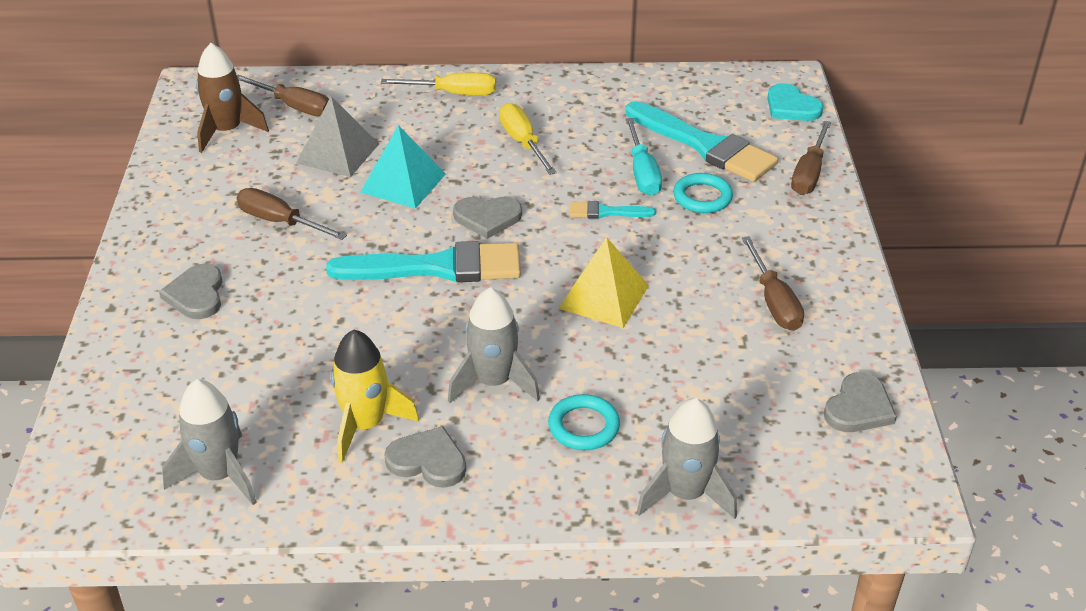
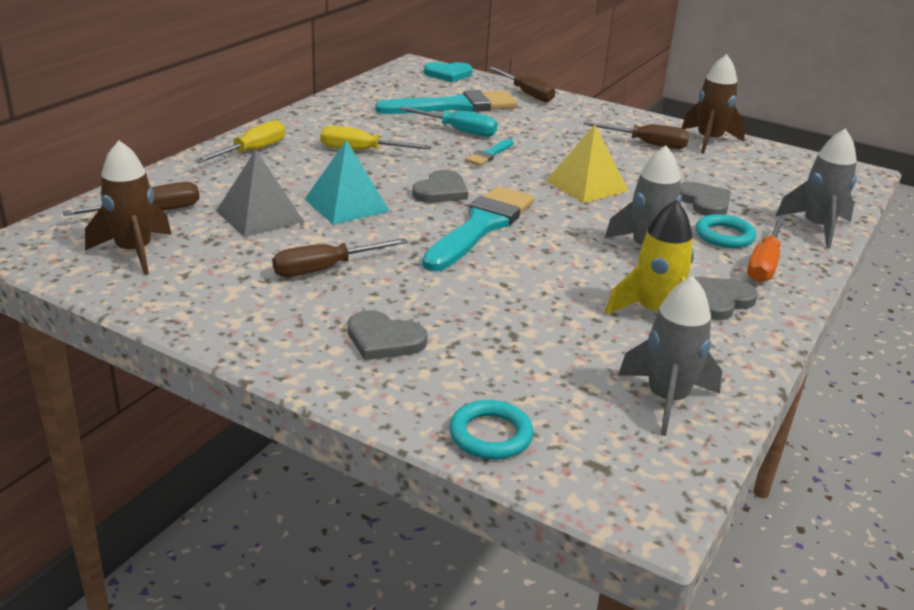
camera: 60 degrees left, 10 degrees down
(542, 473) = (764, 265): none -> orange screwdriver
(702, 197) = (512, 125): turquoise ring -> turquoise ring (490, 435)
(849, 344) = (709, 141): none -> brown rocket
(858, 407) = (770, 158): grey heart -> grey heart (704, 202)

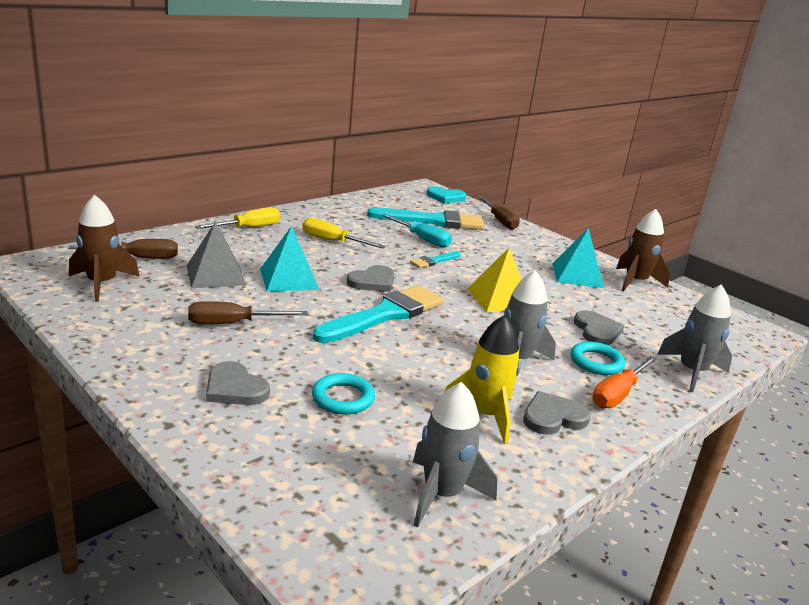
camera: 15 degrees right, 5 degrees down
(490, 435) = (260, 488): turquoise ring -> turquoise ring (343, 398)
(647, 144) = (577, 275): brown screwdriver -> turquoise pyramid

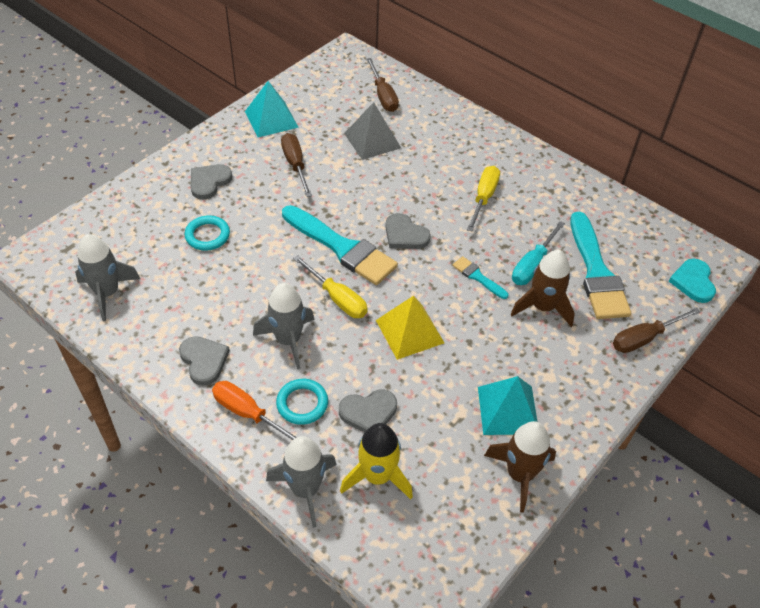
camera: 85 degrees right, 25 degrees up
(102, 284) = (332, 91): brown rocket -> brown rocket (542, 307)
(248, 228) = (481, 140): yellow screwdriver -> yellow screwdriver (337, 298)
(289, 279) = (385, 181): turquoise pyramid -> turquoise pyramid (271, 119)
(485, 415) = (199, 316): yellow rocket -> yellow rocket (377, 476)

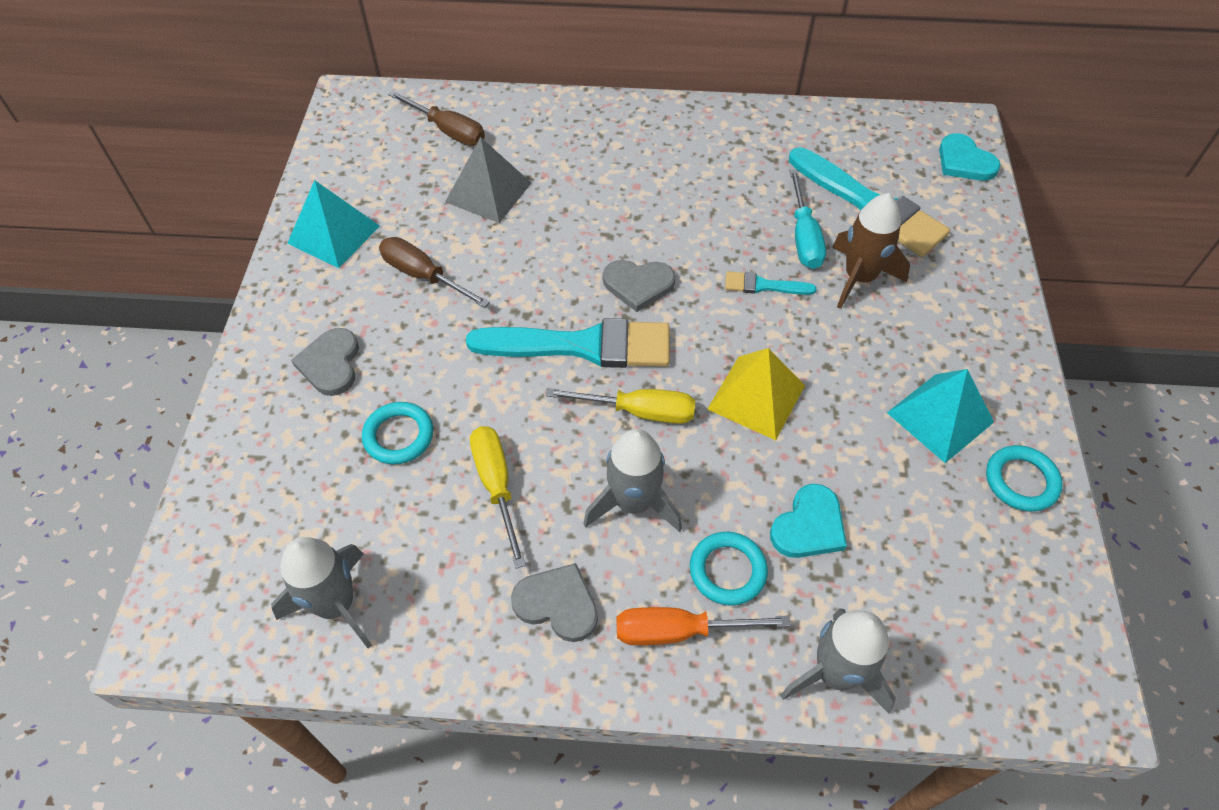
camera: 35 degrees left, 5 degrees up
(368, 412) = (809, 526): grey heart -> turquoise heart
(377, 476) = (893, 595): yellow rocket -> none
(483, 198) = (680, 190): yellow screwdriver -> yellow screwdriver (496, 486)
(520, 474) = (1021, 481): brown rocket -> turquoise ring
(644, 338) = (982, 249): brown screwdriver -> none

